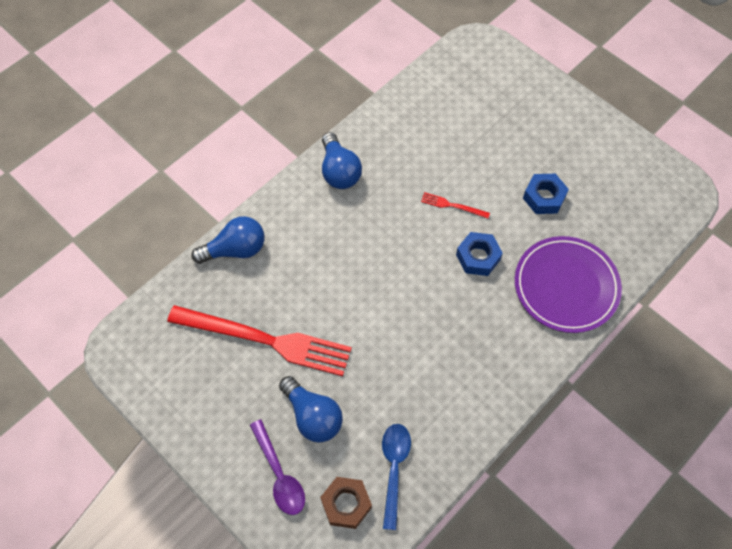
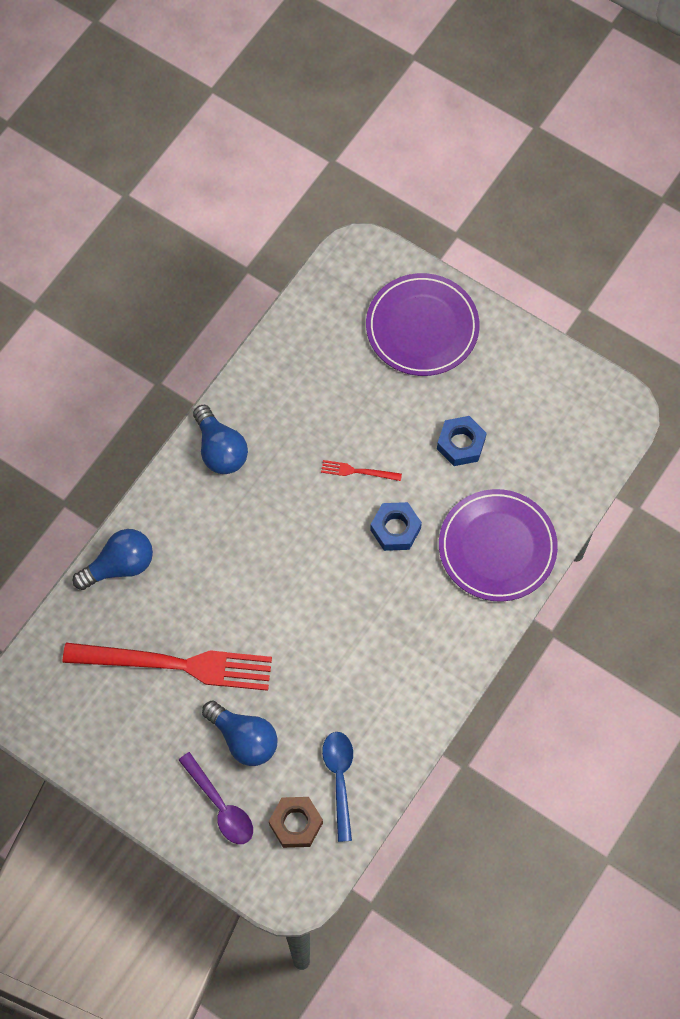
camera: 10 degrees left, 5 degrees up
(522, 104) = (422, 327): none -> purple plate

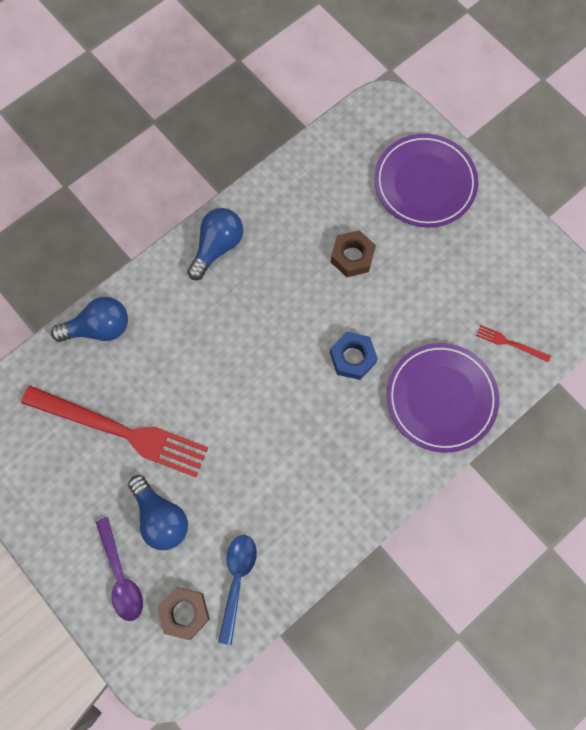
camera: 15 degrees right, 5 degrees up
(220, 449) = (217, 247): blue light bulb -> blue light bulb turned 135 degrees counterclockwise
(358, 471) = (333, 297): red fork -> red fork (510, 343)
(366, 424) = (352, 257): none -> brown nut
(461, 444) = (432, 295): blue nut -> none

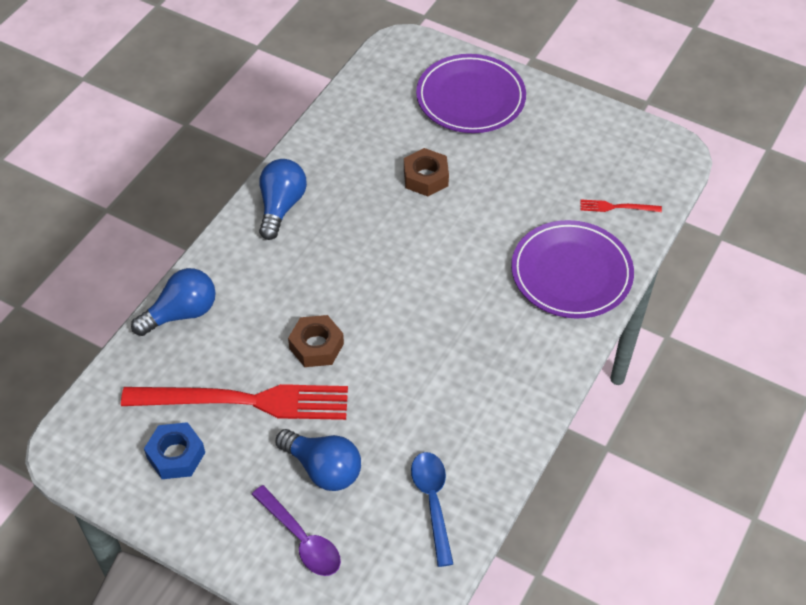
camera: 20 degrees left, 20 degrees down
(184, 613) = (388, 552): brown nut -> brown nut (316, 346)
(352, 358) = (465, 264): blue nut -> blue nut (176, 455)

